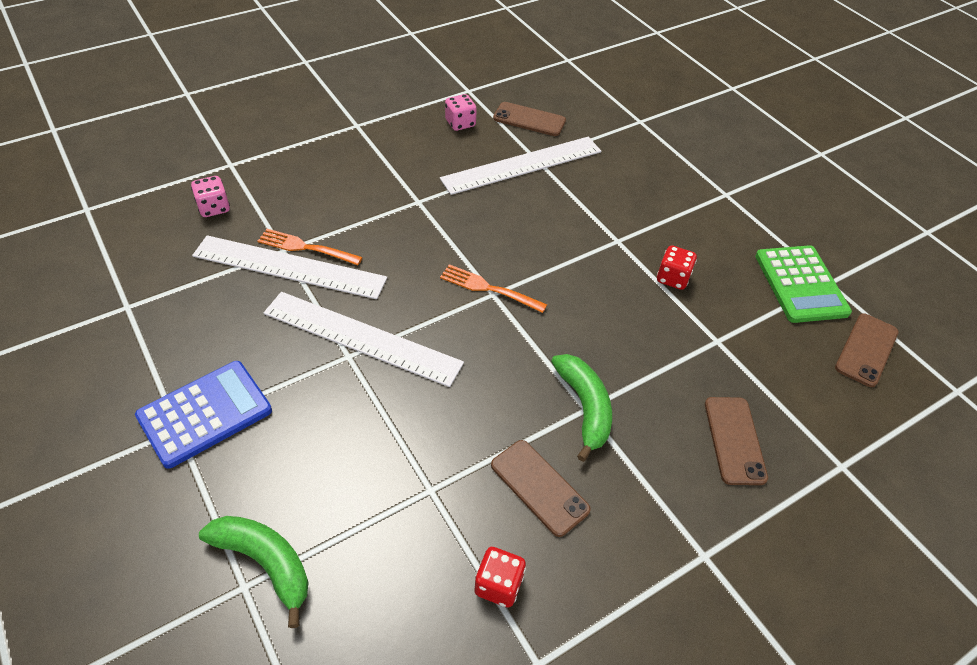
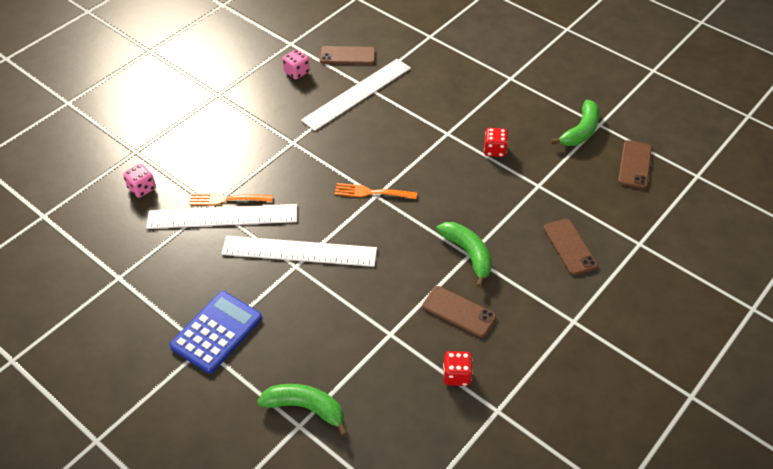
camera: 15 degrees left, 0 degrees up
(800, 284) = (580, 131): green calculator -> green banana

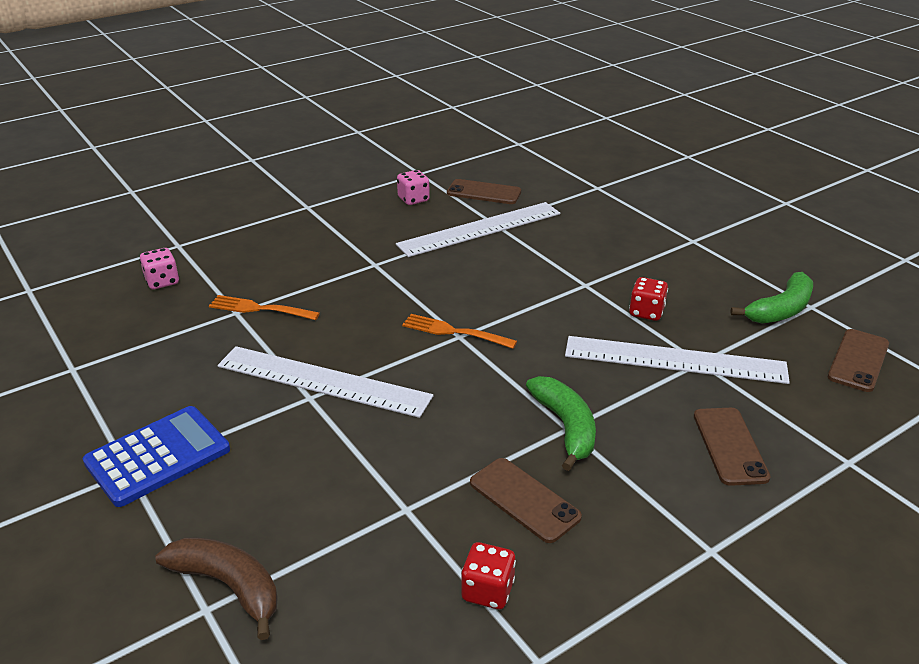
camera: 15 degrees right, 15 degrees down
(222, 217) = (243, 326): white ruler -> white ruler (674, 360)
(305, 408) = (228, 586): green banana -> brown banana

